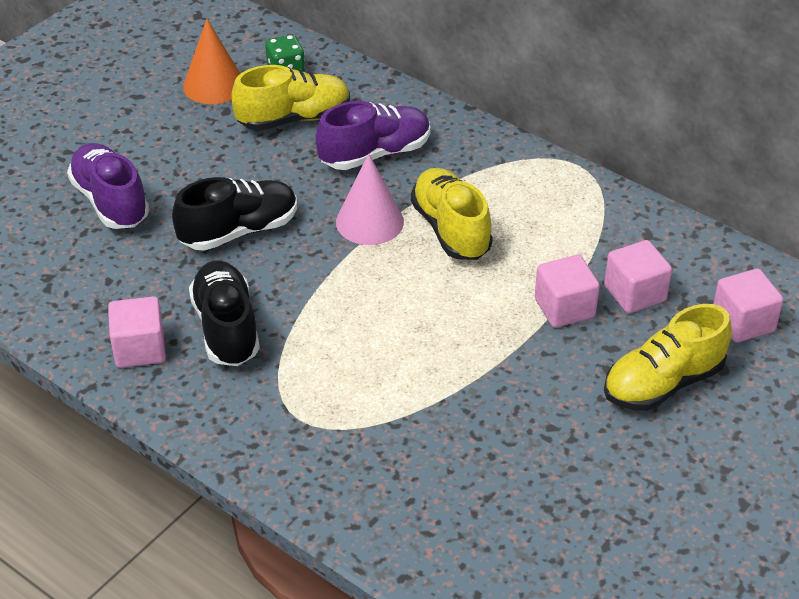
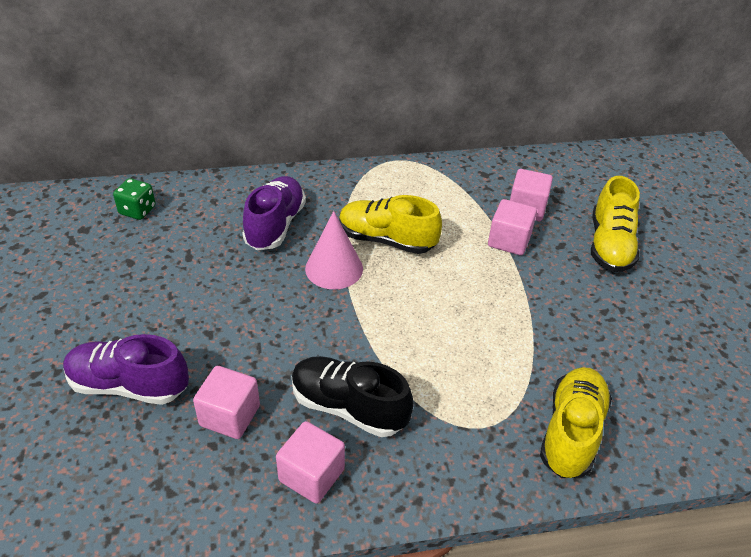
camera: 50 degrees left, 0 degrees up
(214, 85) = (95, 250): orange cone -> none
(239, 231) = (259, 335): black shoe -> none
(294, 118) = (188, 237): yellow shoe -> yellow shoe (571, 432)
(743, 322) = (590, 188): pink cube -> pink cube (230, 416)

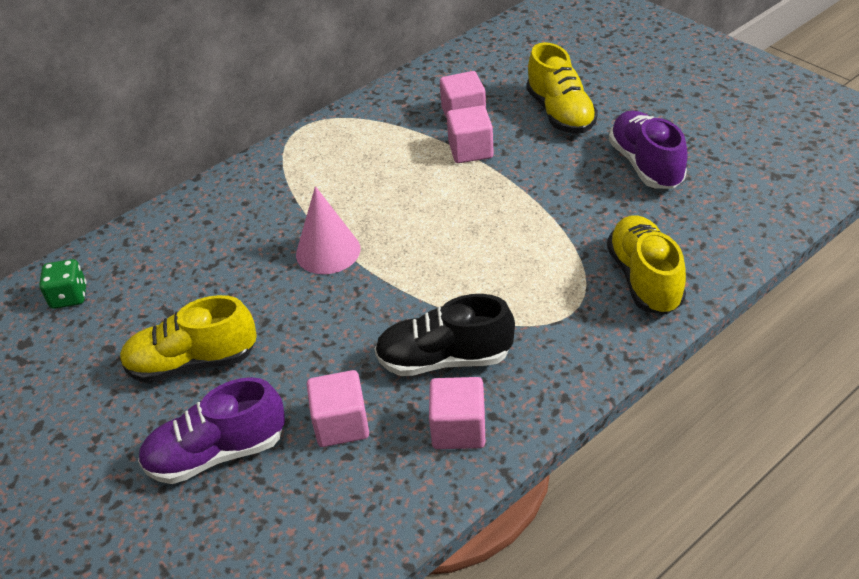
camera: 25 degrees left, 0 degrees up
(275, 225) = (234, 241): purple shoe -> purple shoe (645, 165)
(386, 240) = (357, 202): yellow shoe -> yellow shoe (192, 362)

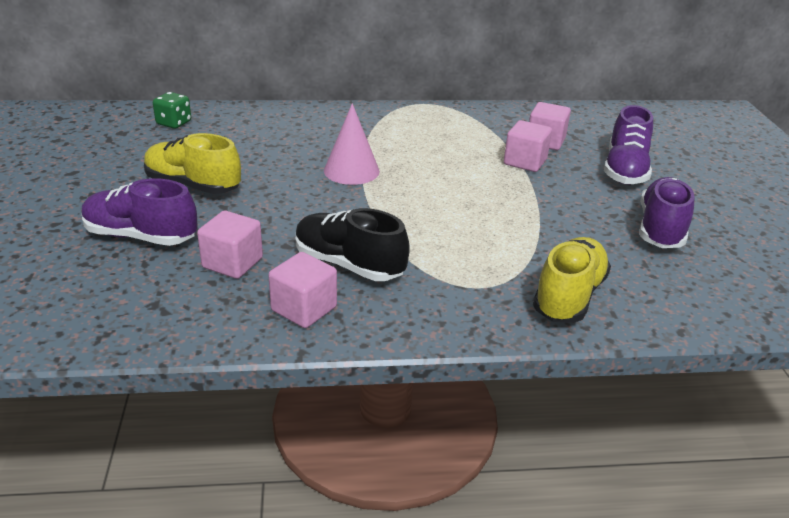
camera: 30 degrees right, 10 degrees down
(560, 113) = (625, 170): yellow shoe -> purple shoe

